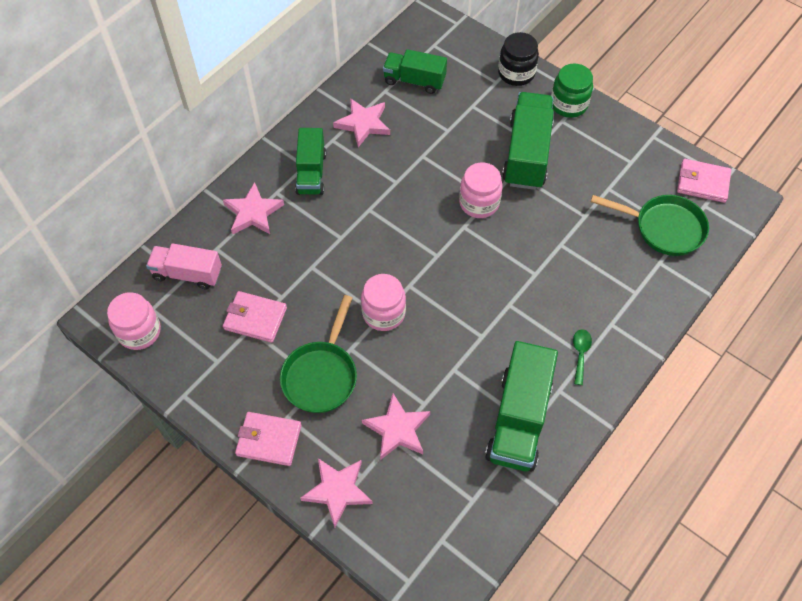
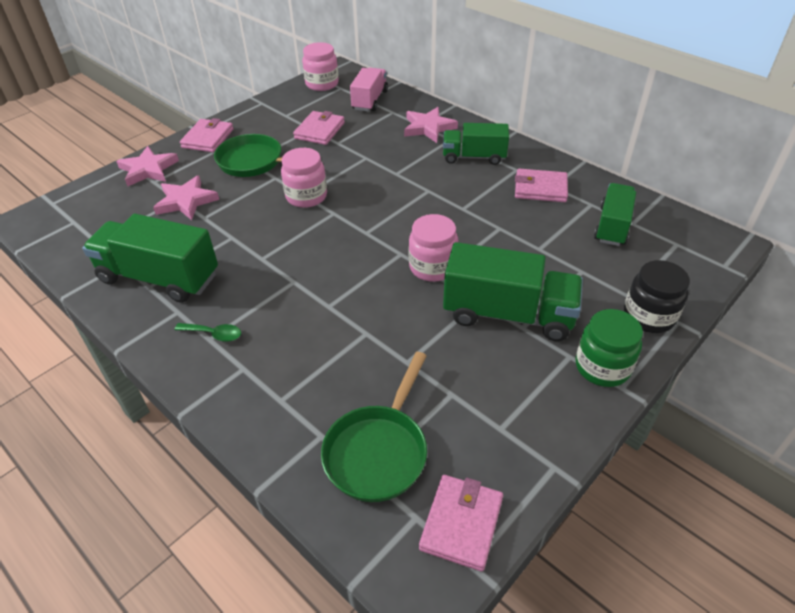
camera: 95 degrees right, 15 degrees down
(363, 124) = (540, 188): pink star -> pink wallet

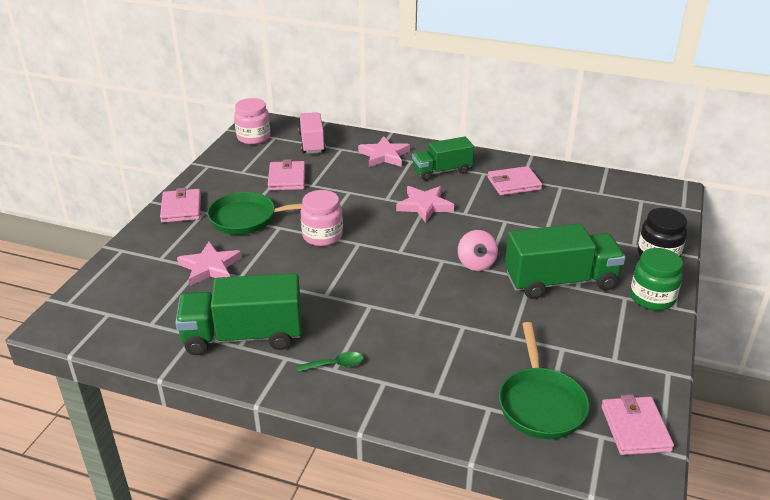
camera: 25 degrees left, 10 degrees down
(148, 169) = (144, 249): pink star -> pink star (424, 206)
(432, 267) = (476, 263): pink jar -> pink spinning top
(612, 226) = (587, 199): green truck -> none

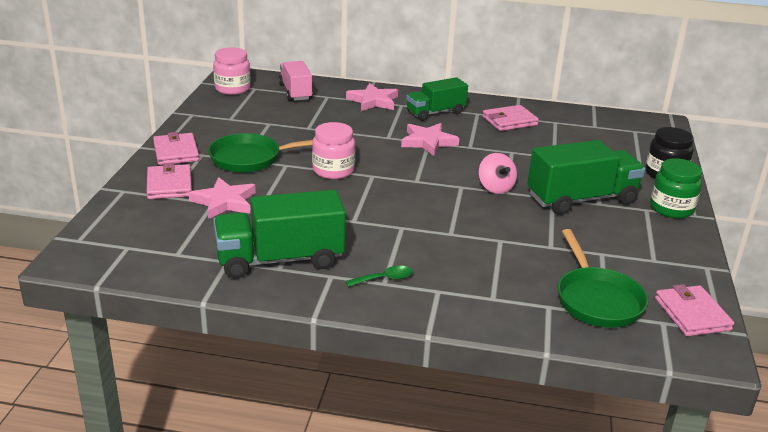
camera: 10 degrees left, 5 degrees down
(287, 178) = (279, 123): pink wallet -> pink wallet (169, 185)

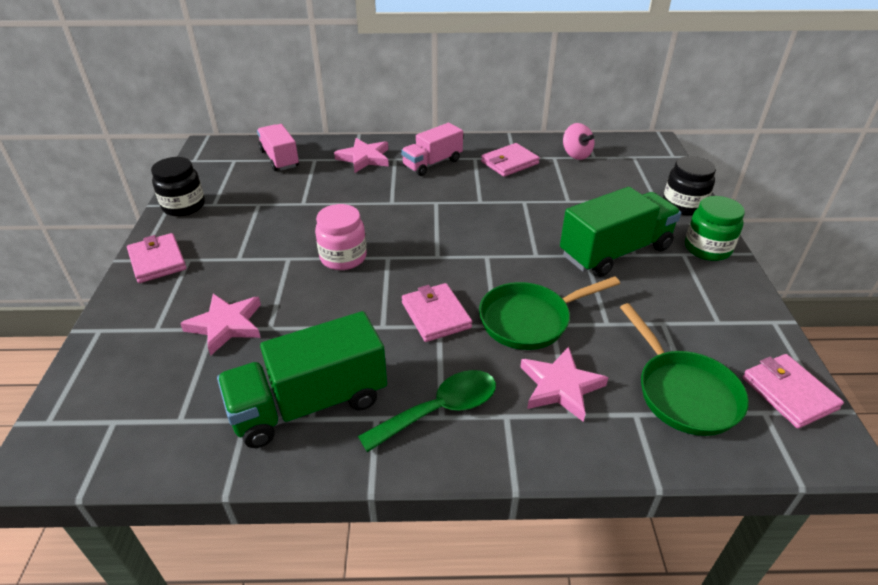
camera: 10 degrees left, 10 degrees up
(169, 185) = (156, 311): pink wallet -> pink wallet (436, 315)
(204, 117) = (184, 206): none -> black jar
(232, 89) = (210, 164): pink jar -> none
(250, 159) = (246, 256): green pan -> green pan (530, 320)
(384, 279) = (440, 410): green spoon -> green spoon, size x1.81
(428, 142) = (435, 202): pink star -> pink star (560, 386)
(435, 112) = (432, 163): green truck -> pink truck
(495, 188) = (523, 252): pink spinning top -> pink spinning top (576, 155)

